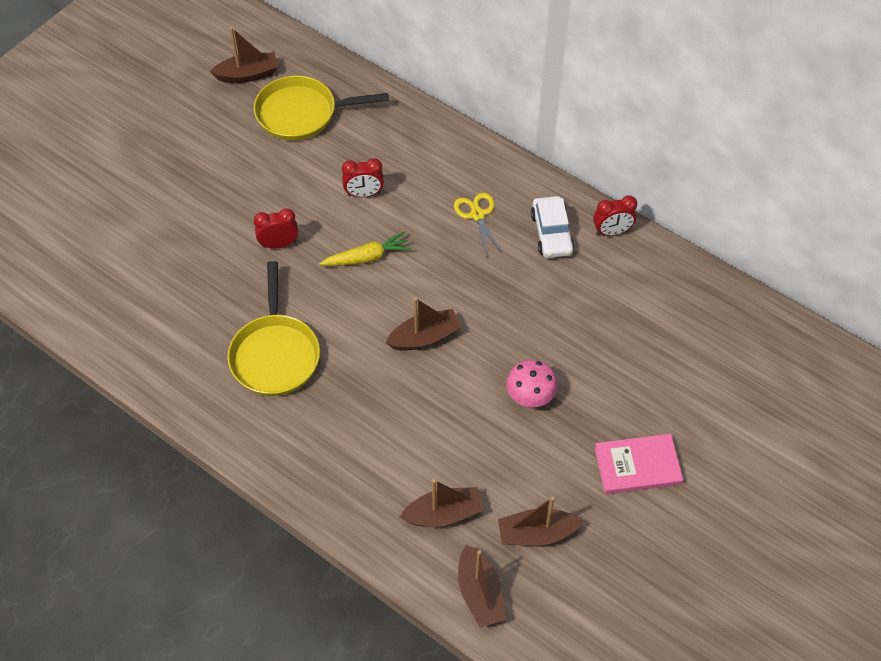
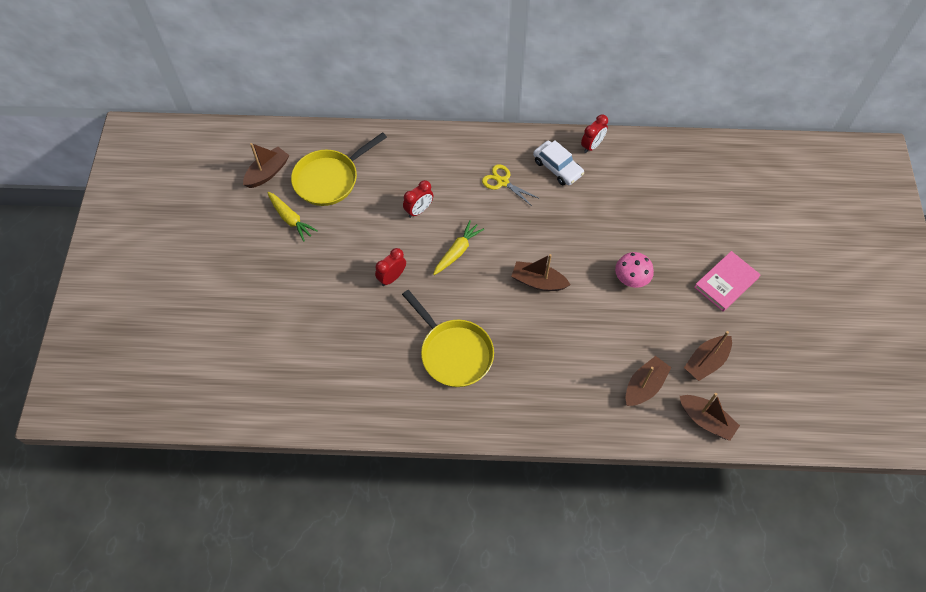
camera: 35 degrees left, 5 degrees up
(231, 131) = (290, 219): none -> yellow carrot
(425, 337) = (538, 282): brown boat -> brown boat turned 105 degrees counterclockwise

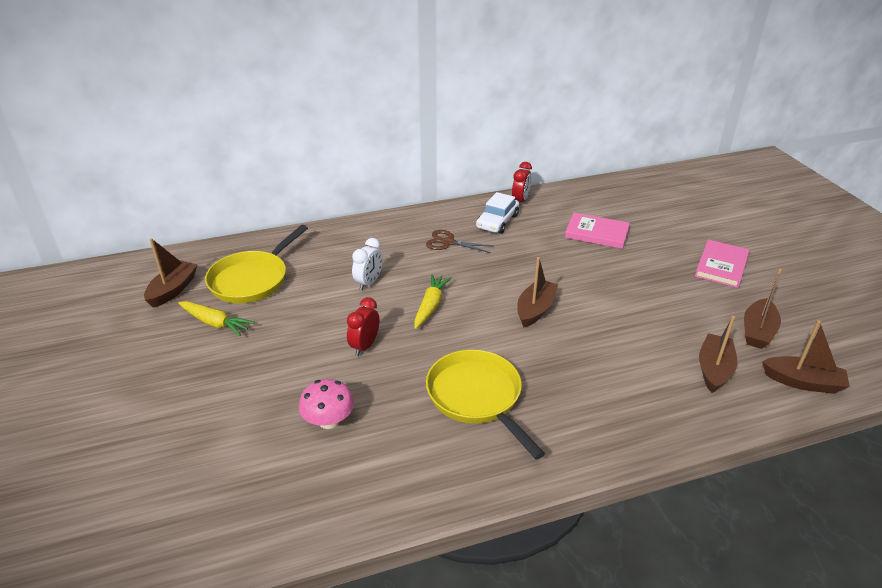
camera: 20 degrees left, 25 degrees down
(419, 210) = (369, 282): red clock -> white clock
(453, 352) = (477, 397): yellow pan -> yellow pan turned 150 degrees counterclockwise
(502, 182) = (448, 242): yellow scissors -> brown scissors
(538, 282) = (535, 310): brown boat -> brown boat turned 120 degrees clockwise
(557, 167) = (497, 221): white car -> white car turned 90 degrees clockwise
(631, 278) = (629, 284): pink mushroom -> pink mushroom (329, 421)
(639, 209) = (596, 233): none -> pink book

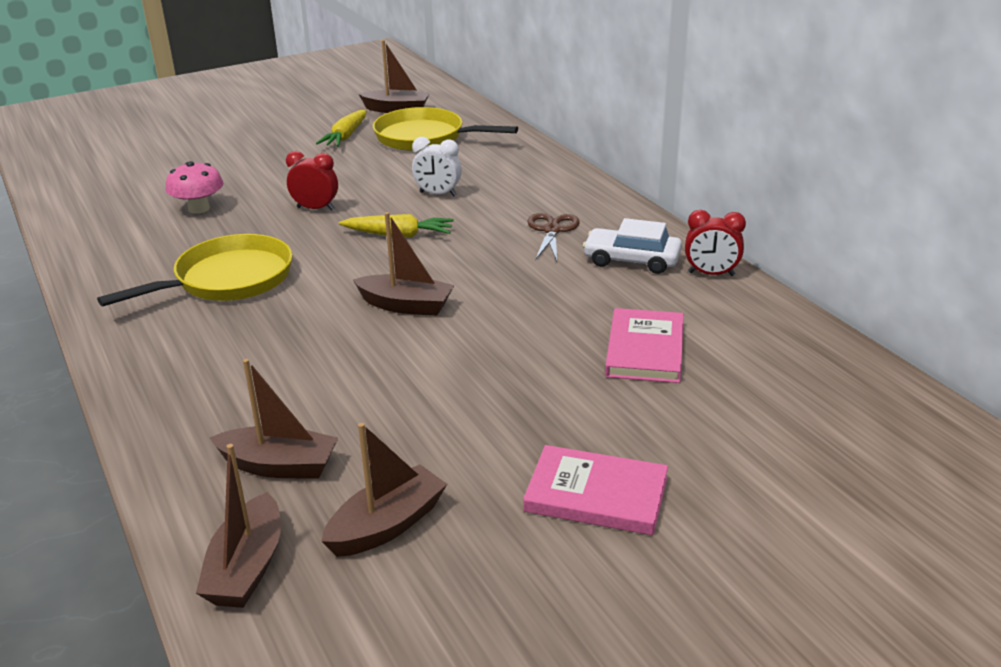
camera: 80 degrees right, 5 degrees down
(757, 331) = (387, 525): brown boat -> brown boat turned 120 degrees clockwise

